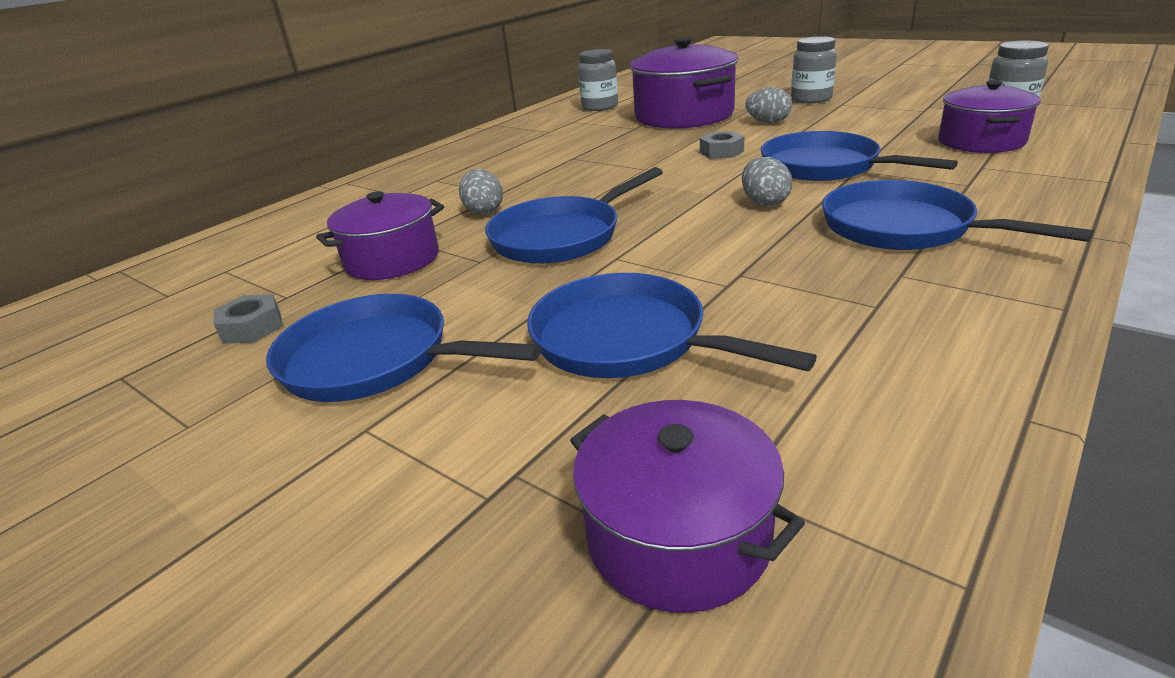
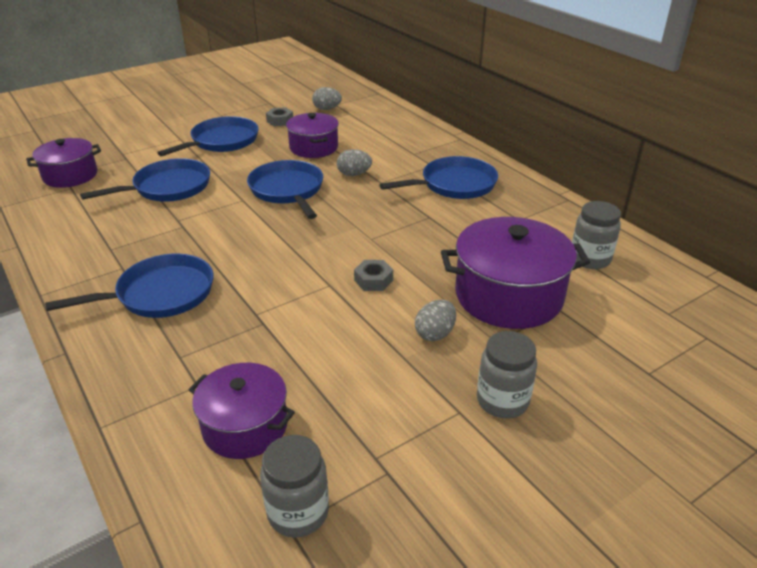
camera: 105 degrees right, 5 degrees up
(764, 203) = (254, 263): grey egg -> grey egg (327, 109)
(825, 166) = (286, 312): blue pan -> blue pan (454, 185)

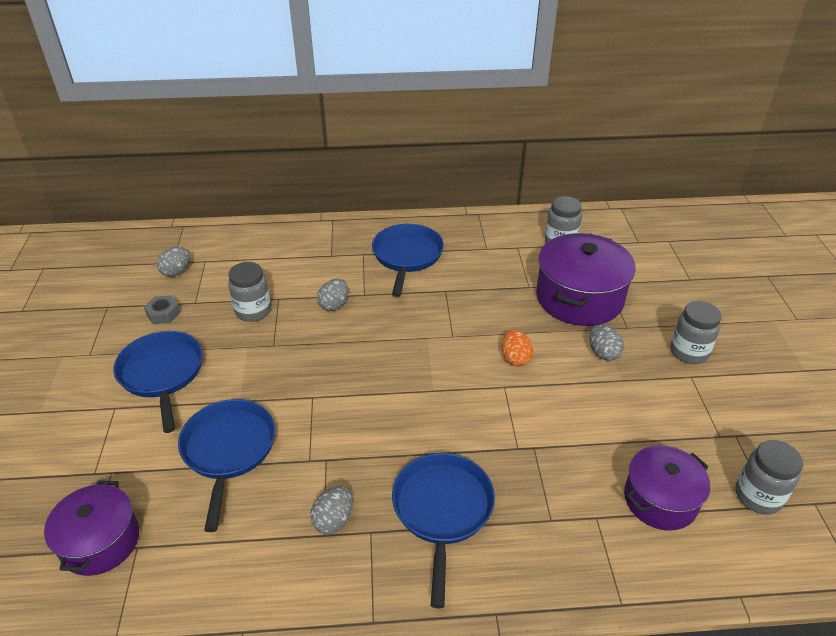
camera: 60 degrees left, 5 degrees up
(126, 248) = (333, 520): none -> grey egg
(288, 190) = (323, 358): blue pan -> none
(313, 147) = (253, 311): purple pot -> grey jar
(373, 280) = (515, 358): grey nut -> orange egg

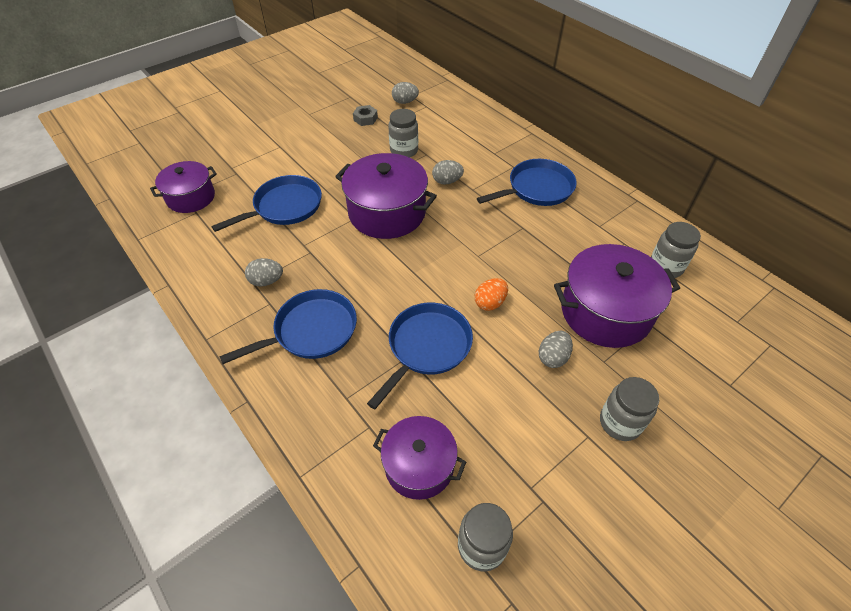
camera: 55 degrees right, 10 degrees up
(162, 374) = (319, 147): blue pan -> blue pan (427, 347)
(331, 369) = (387, 212): none -> purple pot

